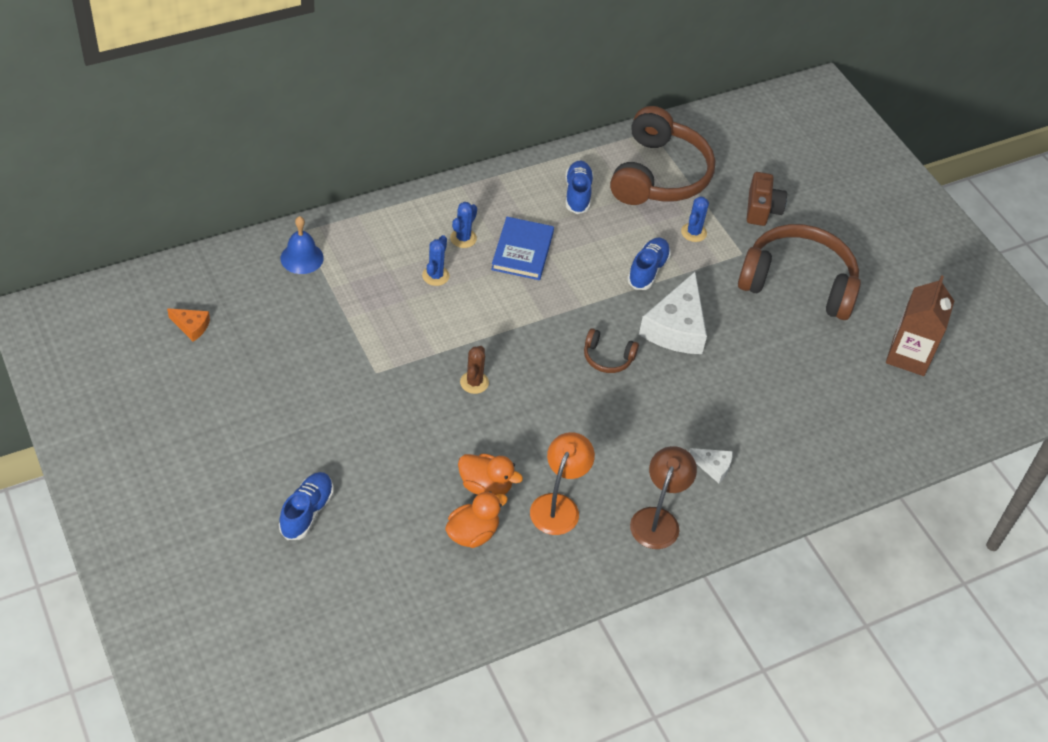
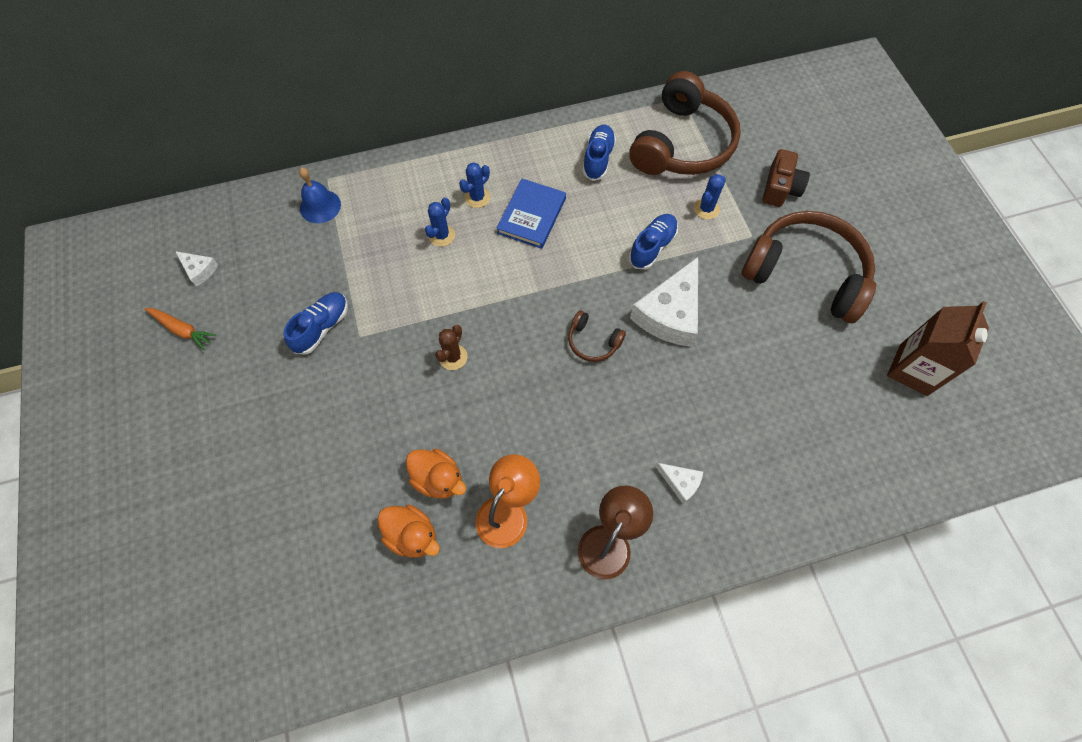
camera: 15 degrees right, 15 degrees up
(191, 326) = (199, 270): orange cheese -> white cheese
(191, 382) = (182, 330): none -> orange carrot
(307, 512) = (253, 489): blue shoe -> blue shoe (322, 327)
(472, 533) = (412, 535): orange duck -> orange duck turned 60 degrees clockwise

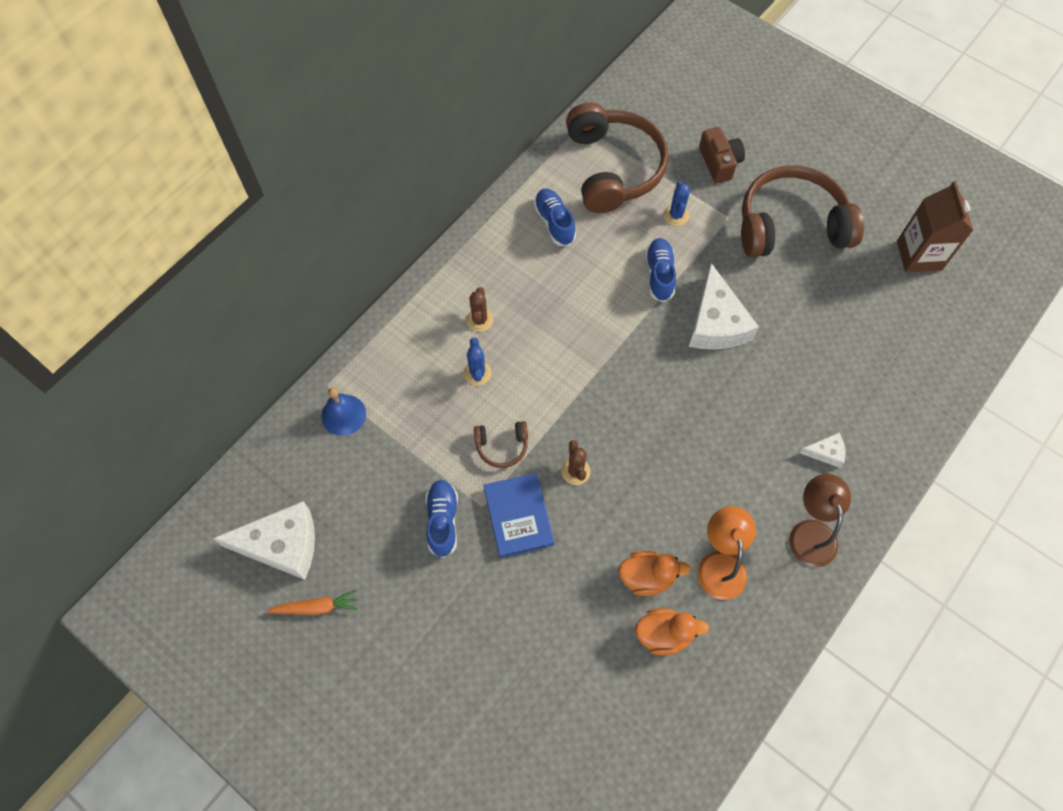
camera: 35 degrees left, 0 degrees up
(199, 270) = (282, 544): white cheese -> white cheese, size x2.12
(477, 197) = (479, 320): blue cactus -> brown cactus
(532, 216) = (540, 308): blue book -> blue book (518, 516)
(593, 341) = (676, 384): brown headphones -> brown headphones (502, 446)

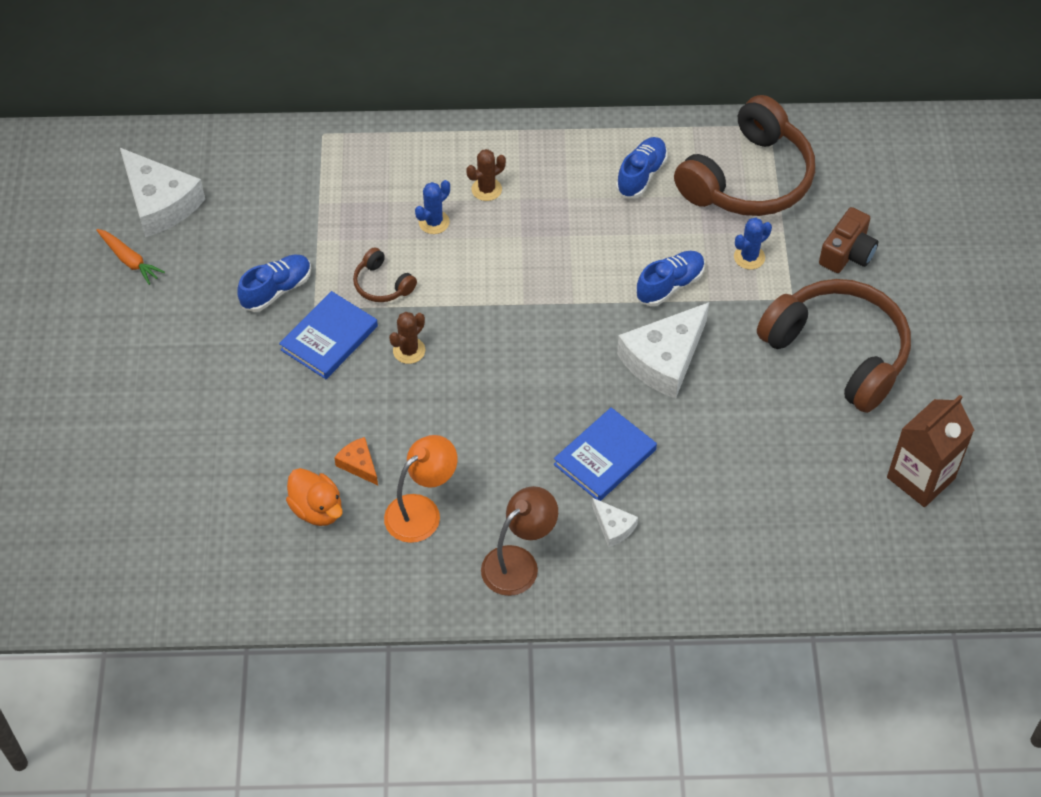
camera: 50 degrees right, 10 degrees down
(343, 415) = (307, 162): blue bell -> none
(647, 577) = (358, 464): orange duck -> orange cheese
(766, 416) = (605, 457): none -> blue book

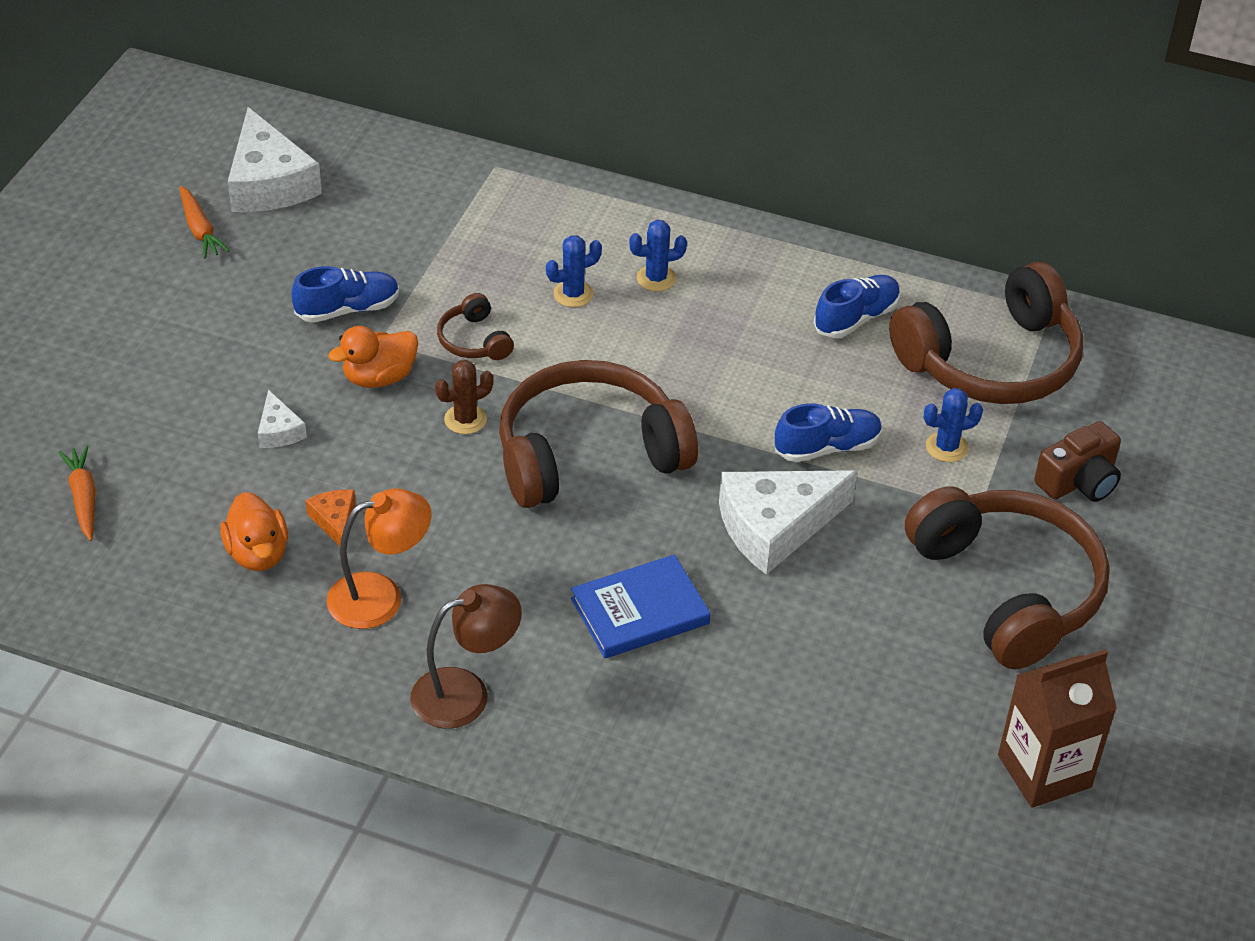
camera: 20 degrees right, 10 degrees down
(166, 511) = (83, 498): none -> orange carrot
(329, 338) = (379, 377): blue book -> orange duck
(486, 189) = (656, 278): brown cactus -> blue cactus
(509, 348) = (588, 454): none -> brown headphones
(613, 527) = (607, 693): white cheese -> white cheese (279, 430)

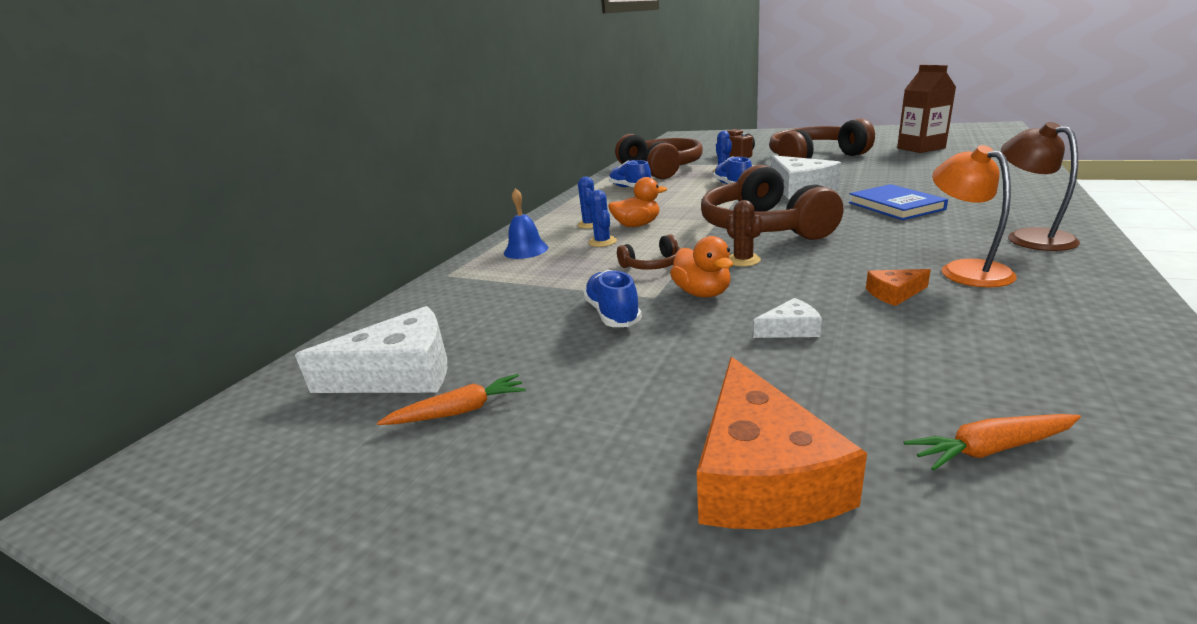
camera: 80 degrees left, 20 degrees down
(87, 384) = (762, 474): none -> orange cheese
(258, 553) = (970, 322): orange duck -> orange duck (637, 225)
(563, 223) = (526, 250): none -> blue bell

